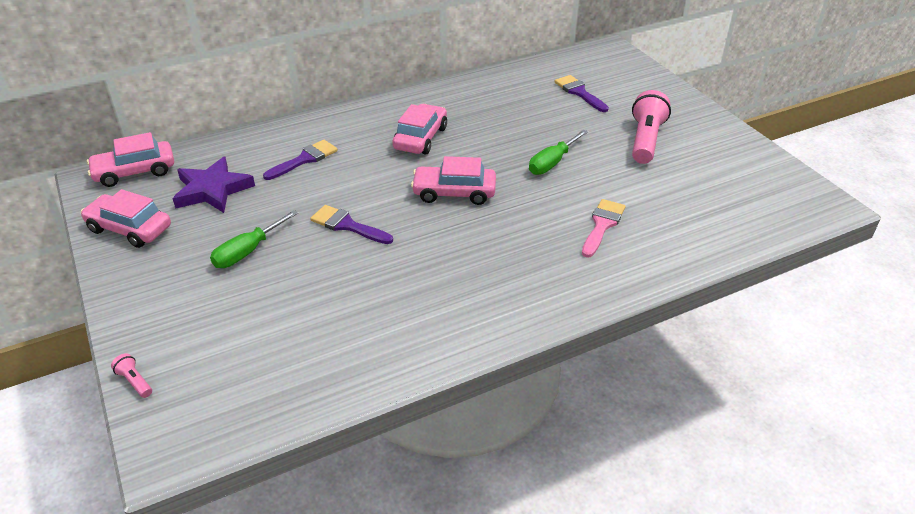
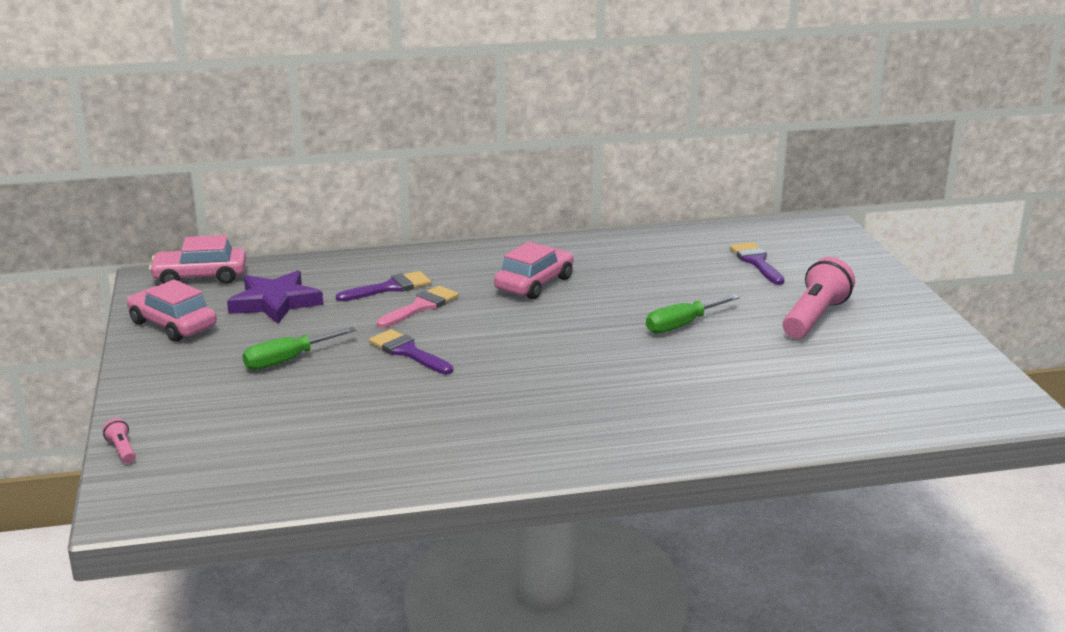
camera: 15 degrees right, 15 degrees down
(454, 193) = (546, 338): pink car -> none
(602, 225) = (710, 390): pink brush -> pink brush (421, 306)

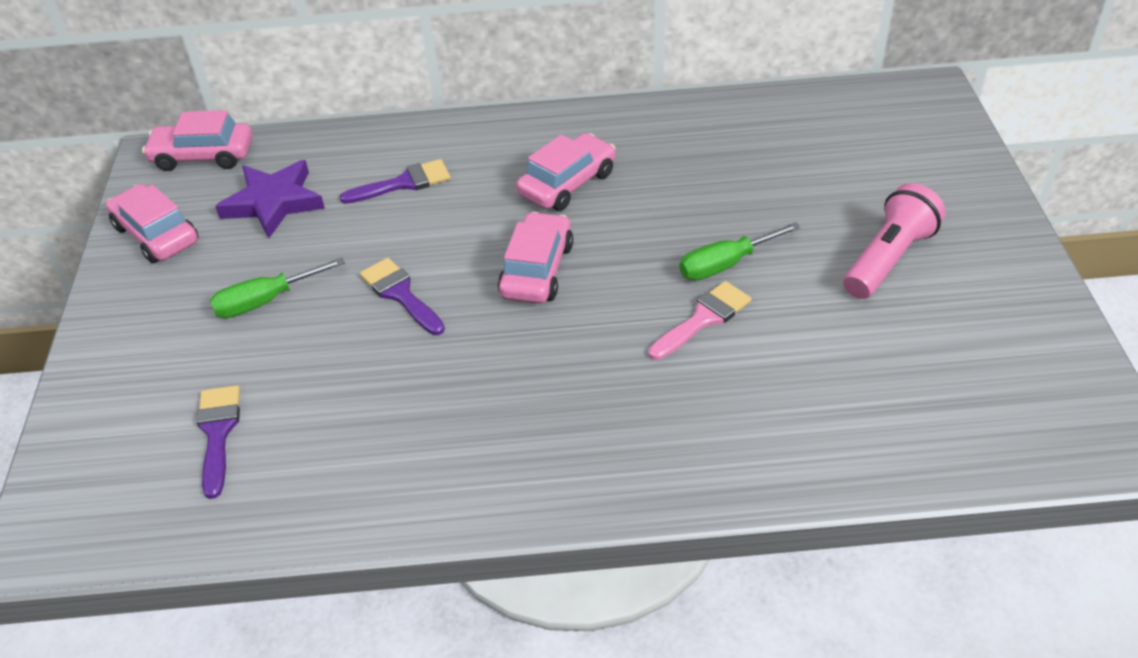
camera: 10 degrees right, 20 degrees up
(122, 450) = (56, 441): pink flashlight -> none
(421, 306) = (431, 217): pink brush -> pink brush (703, 319)
(523, 334) = (537, 270): none -> pink car
(756, 262) = (836, 156): purple brush -> purple brush (218, 433)

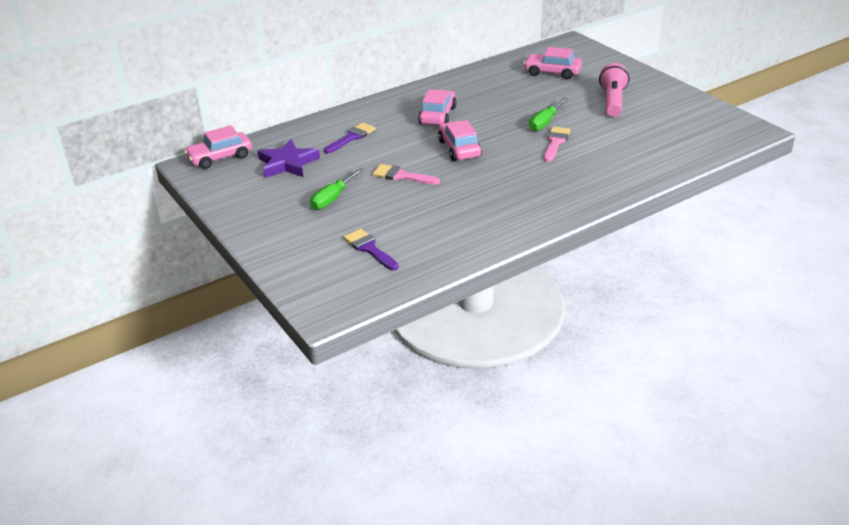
camera: 30 degrees left, 10 degrees down
(156, 234) = (235, 193): pink car -> pink car (552, 72)
(400, 294) = (401, 176): purple brush -> pink brush

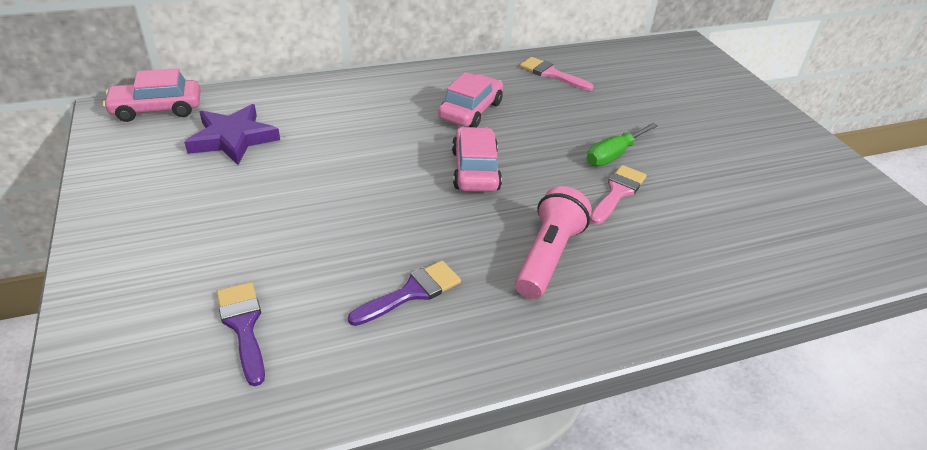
camera: 10 degrees right, 5 degrees up
(332, 199) = (252, 212): green screwdriver -> none
(351, 137) = (341, 118): purple brush -> purple brush (412, 292)
(401, 176) = (371, 197): pink brush -> pink brush (551, 74)
(552, 72) = (649, 81): pink car -> none
(612, 101) = (721, 143): pink flashlight -> pink flashlight (548, 256)

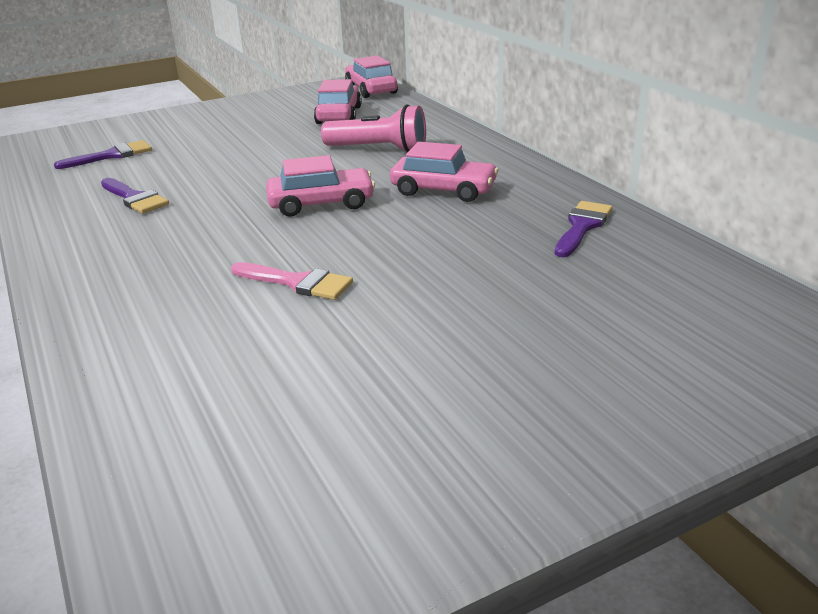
camera: 85 degrees right, 10 degrees down
(233, 138) = (339, 115): purple star -> pink car
(548, 256) = (176, 249): pink flashlight -> pink flashlight (379, 149)
(551, 74) = (582, 226): pink brush -> purple brush
(613, 155) = (384, 278): green screwdriver -> none

